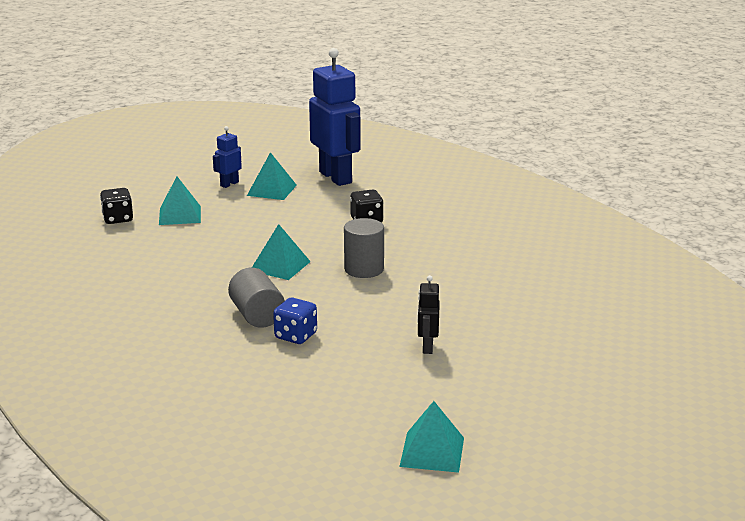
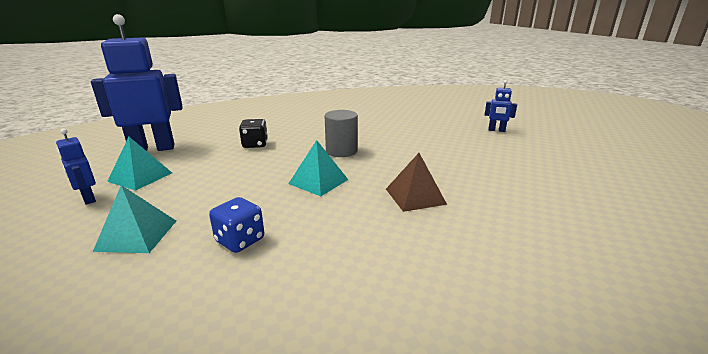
camera: 80 degrees left, 0 degrees up
(118, 219) = (82, 294): black dice -> none
(257, 315) = (415, 196): grey cylinder -> brown pyramid
(295, 336) = (451, 181): blue dice -> blue dice (240, 240)
(427, 347) = (461, 142): black robot -> none
(432, 452) = (589, 151): turquoise pyramid -> none
(497, 379) = (496, 130): none -> blue robot

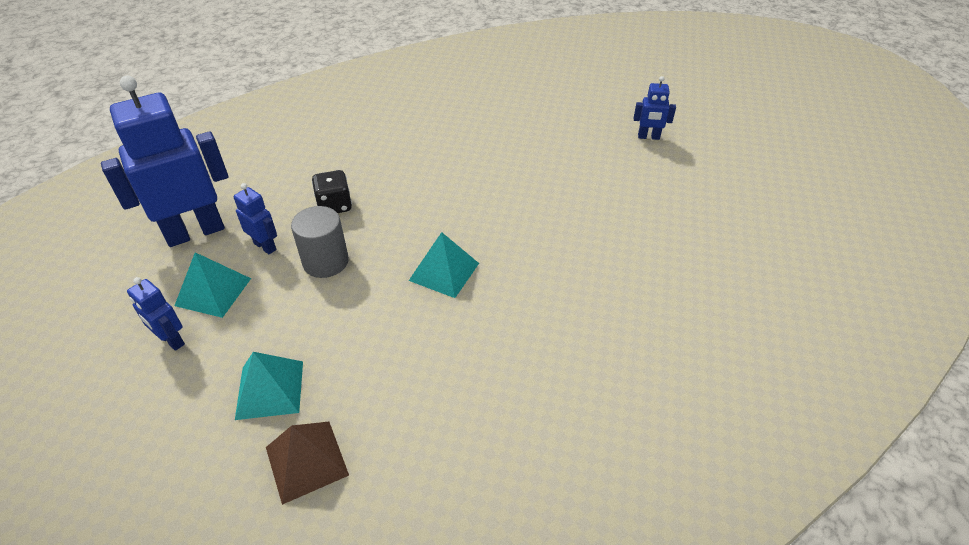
camera: 10 degrees left, 20 degrees up
(194, 159) = (265, 246): none -> blue robot
(240, 240) = (389, 380): blue dice -> none
(341, 151) = (455, 207): grey cylinder -> grey cylinder (325, 262)
(415, 196) = (563, 284): brown pyramid -> brown pyramid (306, 461)

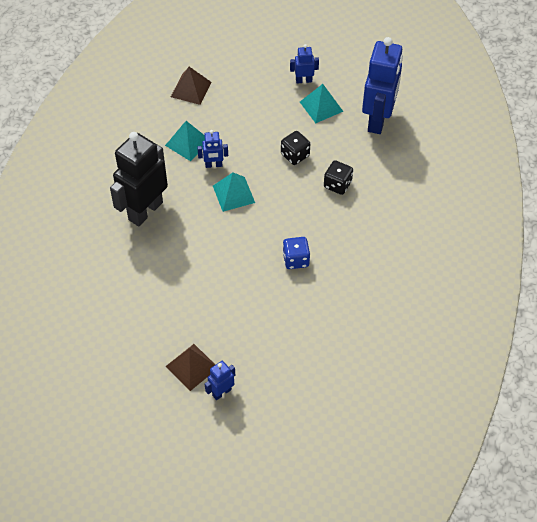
camera: 135 degrees right, 10 degrees up
(265, 246) = (334, 140): blue robot -> blue robot (213, 165)
(270, 389) = (237, 96): turquoise pyramid -> turquoise pyramid (188, 143)
(325, 262) = (295, 155): grey cylinder -> black dice
(466, 177) = (296, 260): none -> blue dice
(567, 328) = (145, 211): none -> black robot
(659, 165) = (192, 367): none -> brown pyramid

